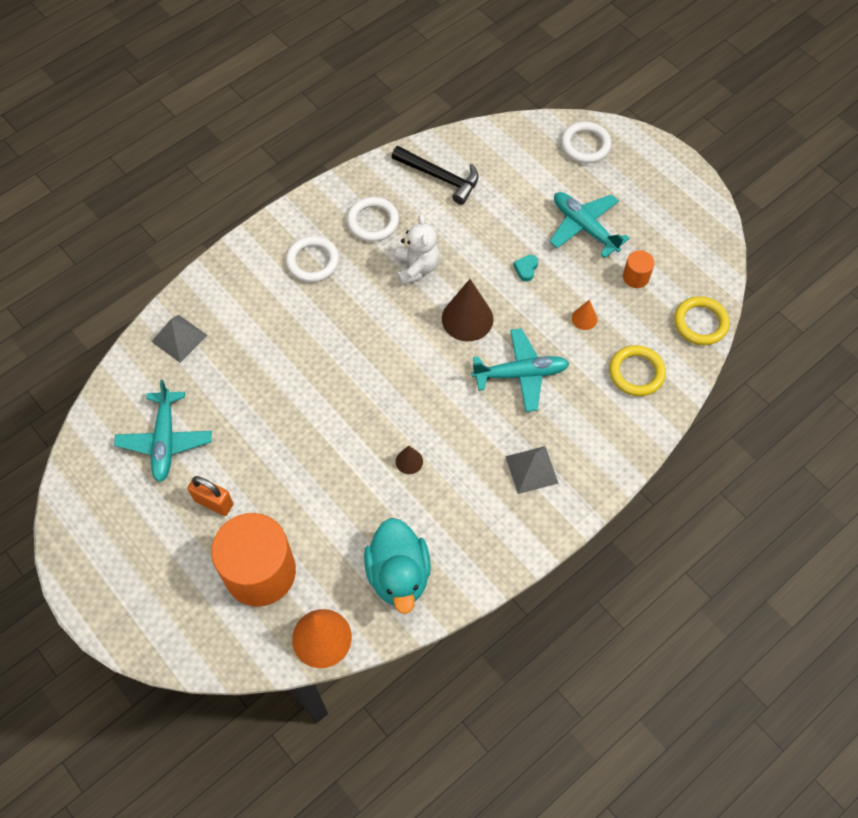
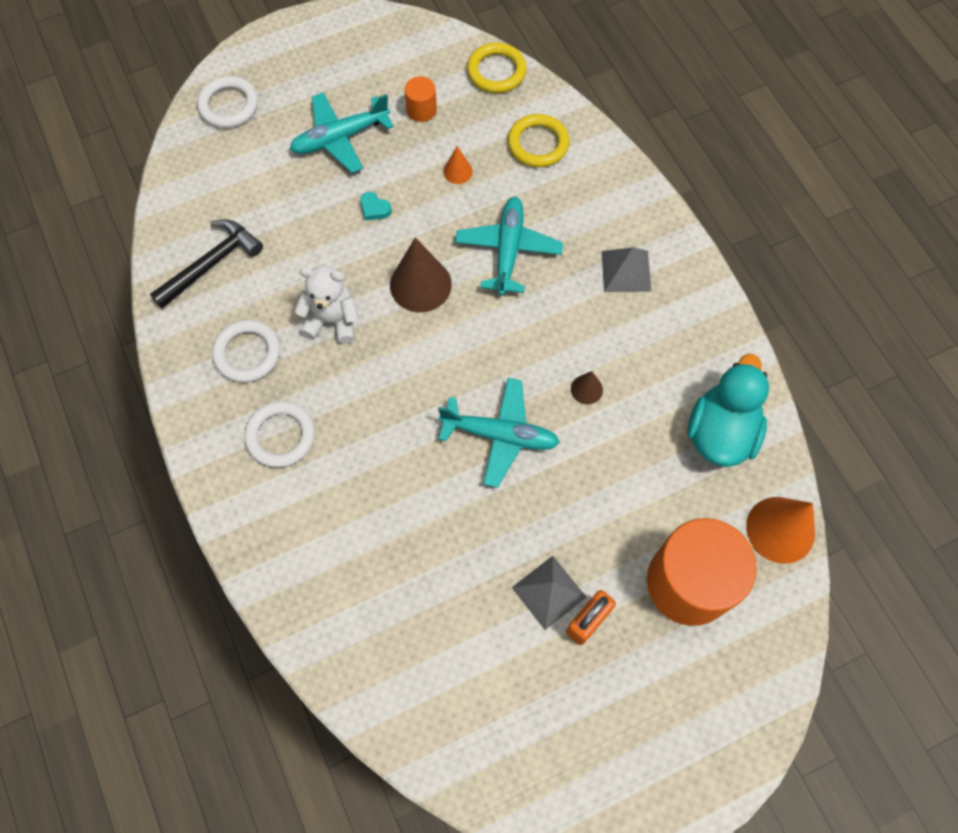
camera: 75 degrees left, 5 degrees up
(165, 441) = (488, 668): turquoise plane -> turquoise plane (500, 435)
(179, 338) = (340, 625): grey pyramid -> grey pyramid (548, 592)
(398, 575) = (720, 432): turquoise duck -> turquoise duck turned 75 degrees counterclockwise

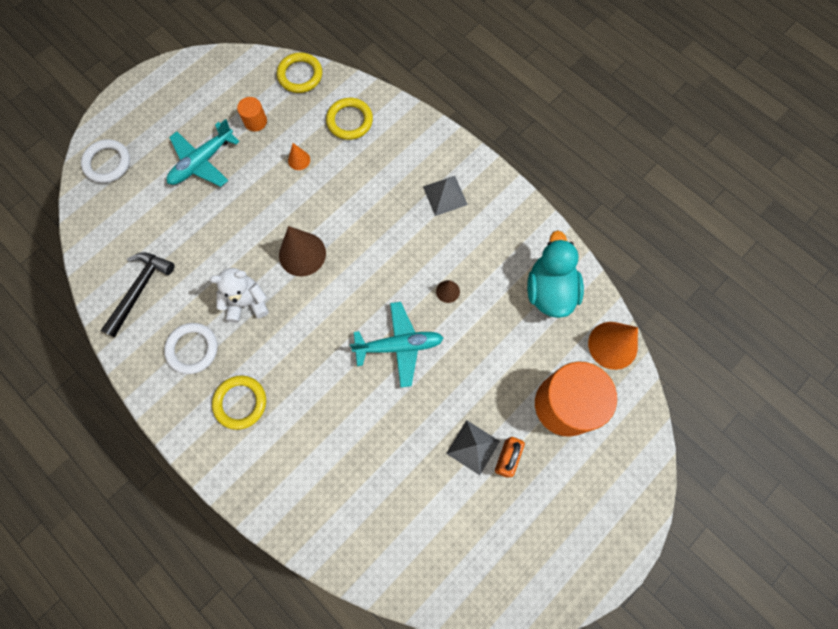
camera: 20 degrees left, 5 degrees up
(281, 436) = (240, 402): white ring -> yellow ring
(374, 209) = (248, 208): turquoise heart -> none
(508, 250) = (356, 207): turquoise plane -> none

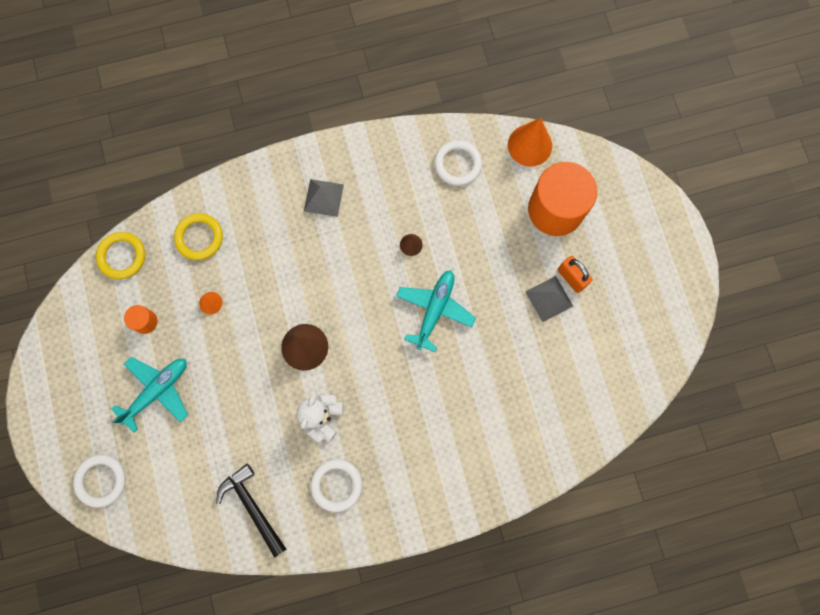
camera: 60 degrees left, 5 degrees up
(202, 162) = (157, 391): turquoise plane -> turquoise plane turned 120 degrees counterclockwise
(240, 402) = (408, 466): yellow ring -> none
(550, 290) = (457, 164): turquoise duck -> white ring

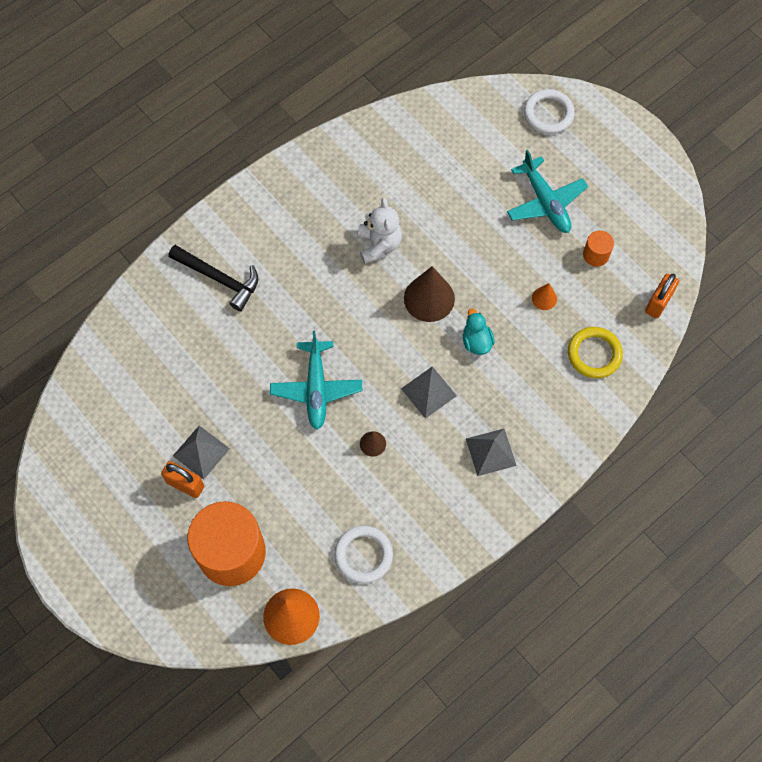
camera: 155 degrees right, 10 degrees down
(122, 256) = (658, 303): yellow ring -> orange padlock
(157, 391) = (545, 202): turquoise plane -> turquoise plane turned 45 degrees counterclockwise
(252, 506) = (402, 149): black hammer -> black hammer (219, 279)
(286, 291) = (476, 341): none -> turquoise duck
(336, 485) = (335, 196): white ring -> none
(346, 266) = (428, 392): none -> grey pyramid

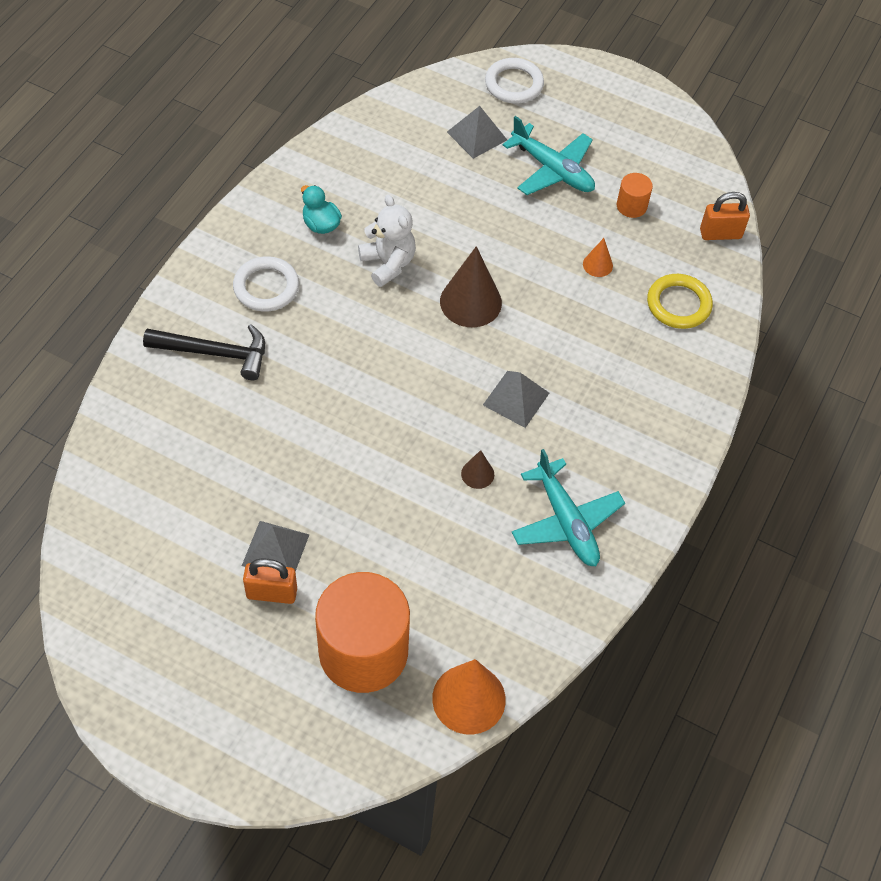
camera: 25 degrees left, 10 degrees down
(316, 389) = (384, 436): turquoise plane -> turquoise plane (566, 521)
(363, 555) = (523, 599): white ring -> white ring (266, 287)
(476, 341) = (545, 330): turquoise duck -> turquoise duck (321, 224)
(490, 452) = (615, 439): grey pyramid -> grey pyramid (476, 136)
(658, 303) = (720, 234): orange padlock -> orange padlock turned 75 degrees clockwise

